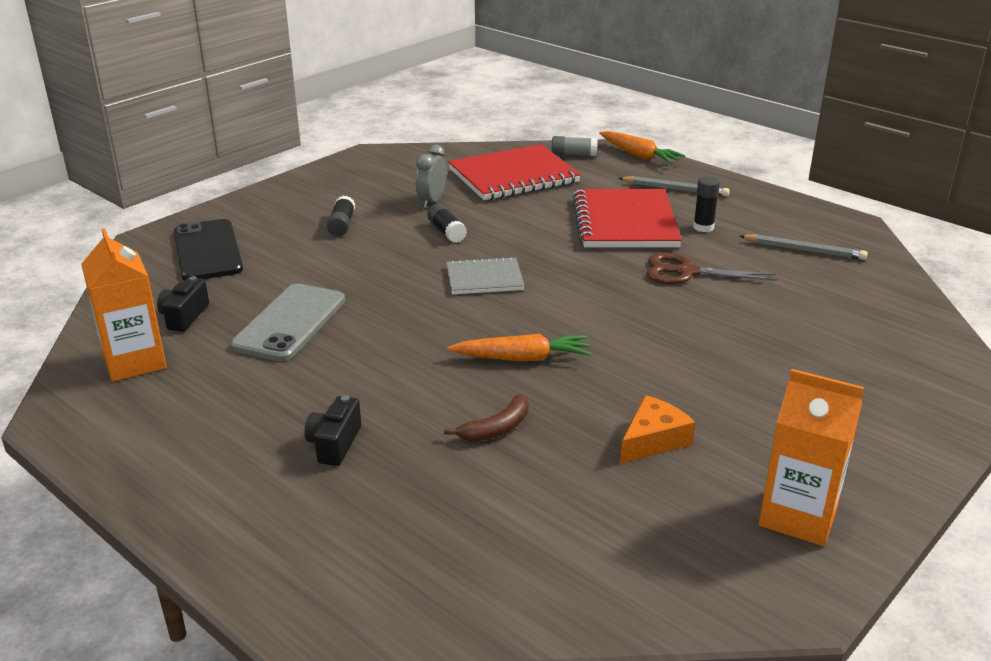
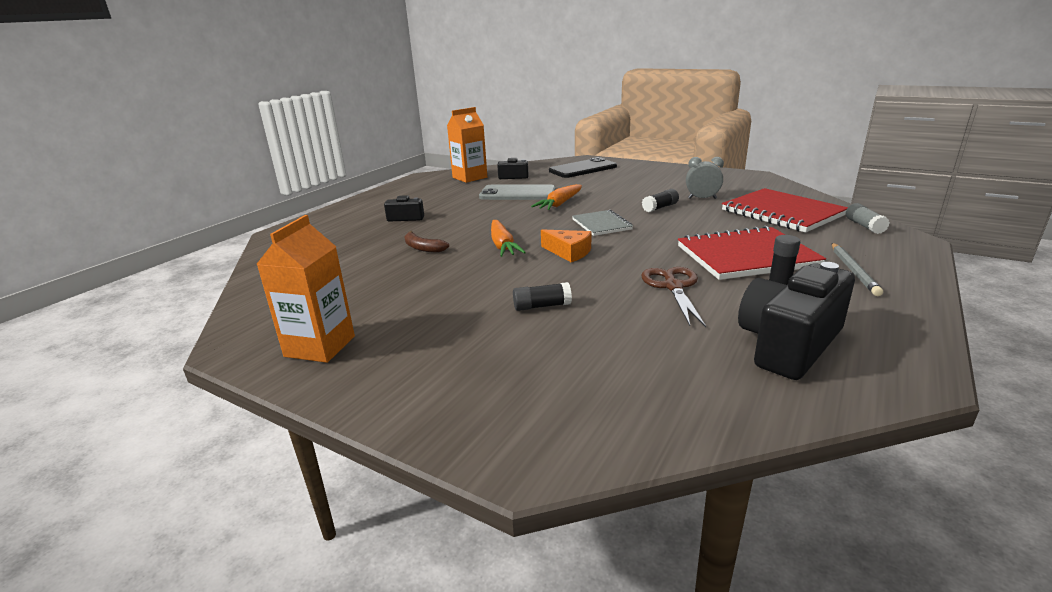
camera: 80 degrees right, 5 degrees down
(342, 225) = (641, 185): black glue stick -> black glue stick (542, 306)
(639, 155) = (912, 250): orange carrot -> orange carrot (559, 204)
(653, 440) = (413, 291): orange cheese -> orange cheese (569, 252)
(804, 250) = (788, 344): grey pencil -> black camera

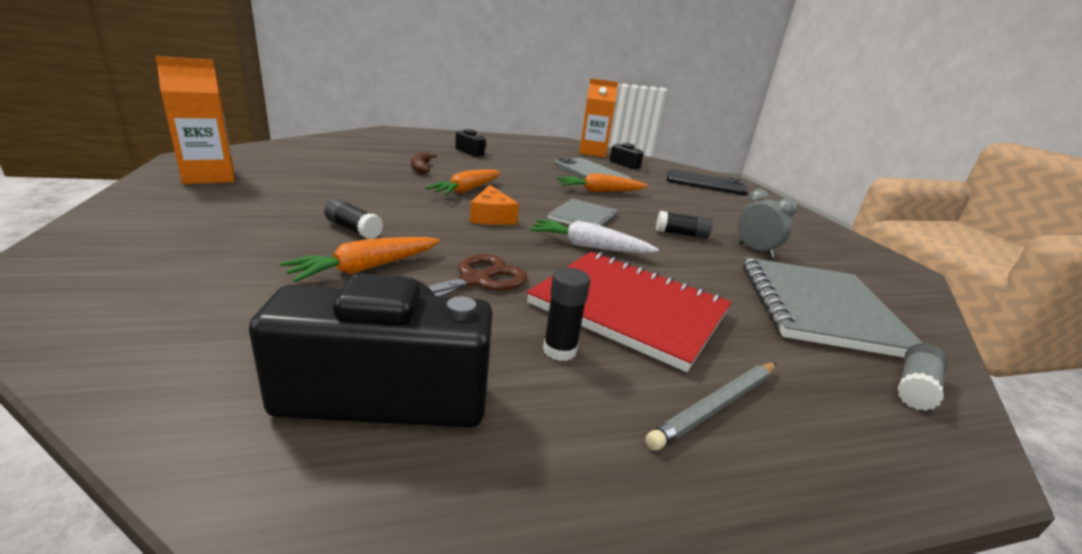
camera: 40 degrees right, 0 degrees up
(621, 316) = (366, 268): none -> orange carrot
(653, 239) = (588, 247): none -> white carrot
(782, 213) = (819, 308): red notebook -> grey notebook

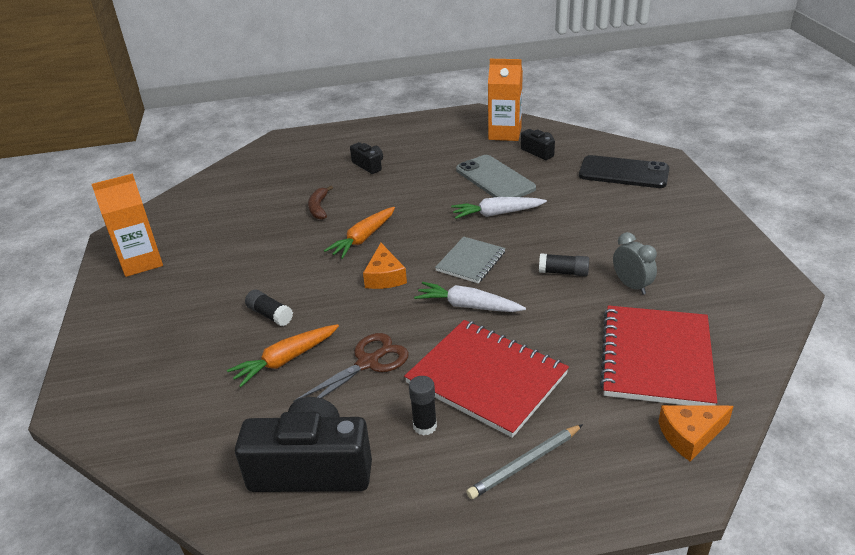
camera: 10 degrees right, 10 degrees up
(600, 191) = (497, 214): orange carrot -> white carrot
(819, 308) = (656, 358): grey notebook -> red notebook
(915, 387) = (690, 435): grey glue stick -> orange cheese

